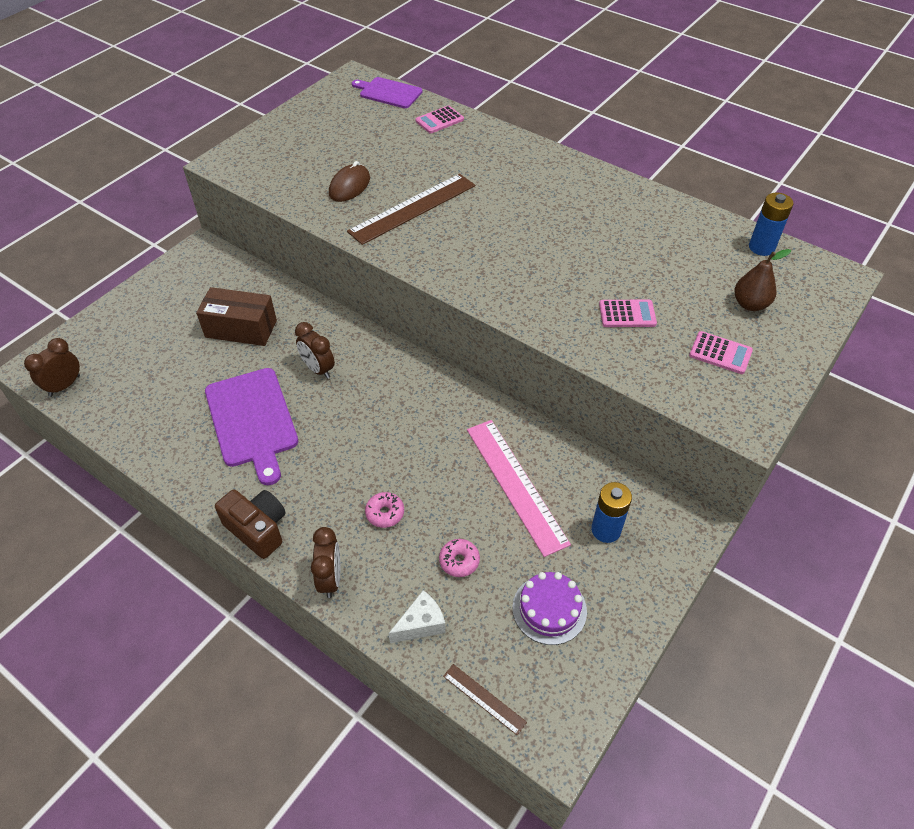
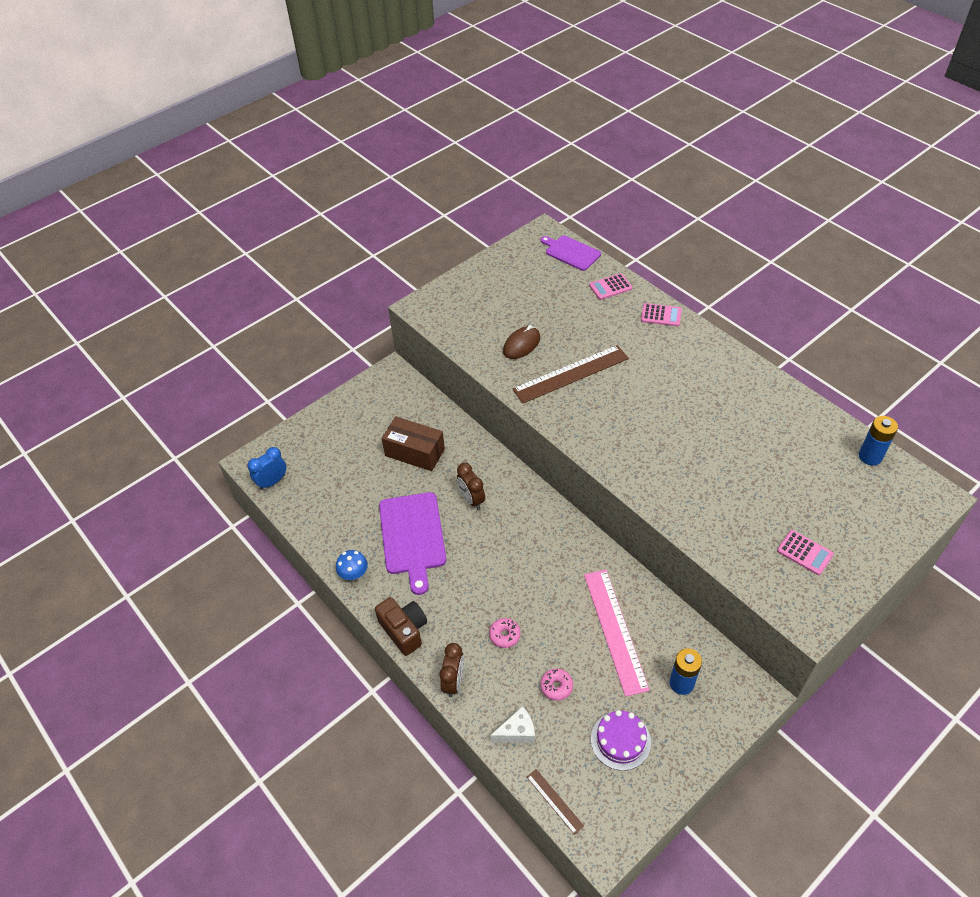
camera: 15 degrees right, 0 degrees up
(64, 386) = (272, 482): brown clock -> blue clock
(183, 474) = (354, 574): none -> blue mushroom
(627, 314) = (732, 503): pink calculator -> pink calculator (661, 315)
(750, 304) = (844, 511): brown pear -> none

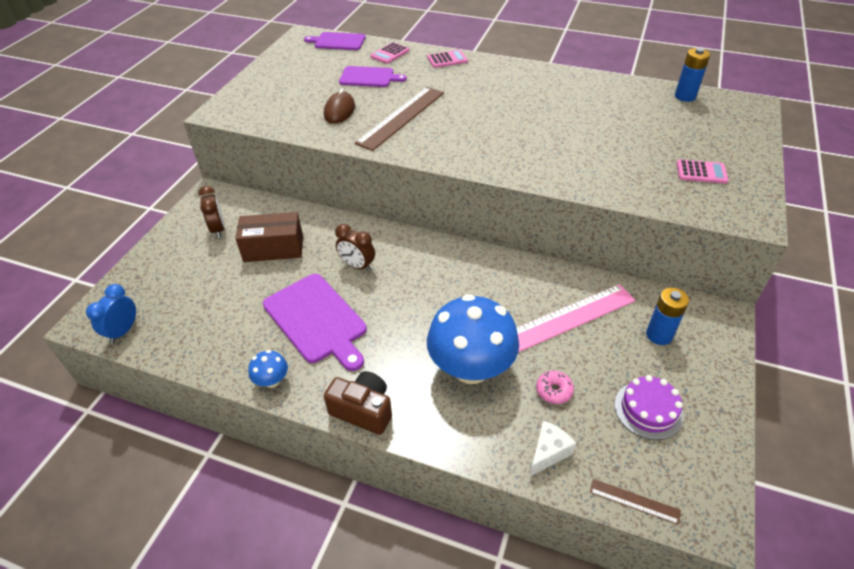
camera: 30 degrees left, 5 degrees down
(453, 681) = (449, 435): brown clock -> brown clock (218, 229)
(504, 635) = (471, 368): pink donut -> blue mushroom
(572, 312) = (369, 77): none -> purple cutting board
(615, 630) = (569, 318): pink ruler -> pink ruler turned 75 degrees counterclockwise

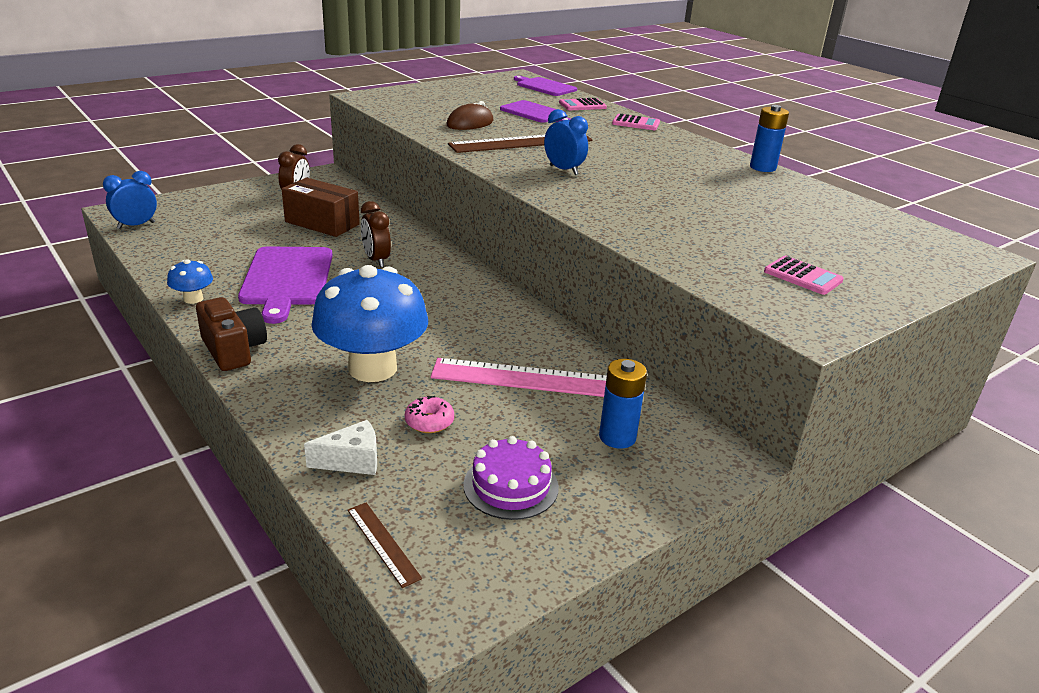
camera: 30 degrees right, 15 degrees down
(464, 135) = (563, 170): none -> blue clock
(685, 96) = (887, 221): blue battery -> blue battery (762, 167)

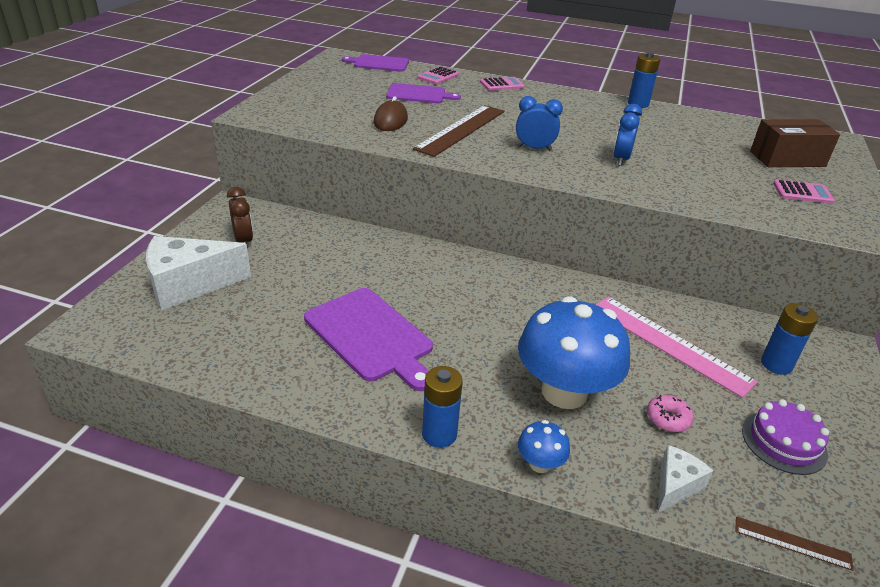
camera: 35 degrees left, 5 degrees up
(136, 225) = (129, 340): blue clock -> blue clock (621, 159)
(193, 299) = (321, 399): blue mushroom -> blue mushroom (540, 464)
(218, 209) = (189, 285): none -> white cheese
(234, 350) = (439, 434): brown camera -> blue battery
(322, 223) = (311, 262): brown box -> brown box (787, 159)
(376, 260) = (413, 283): brown clock -> none
(531, 379) = (669, 344): pink ruler -> pink ruler turned 75 degrees clockwise

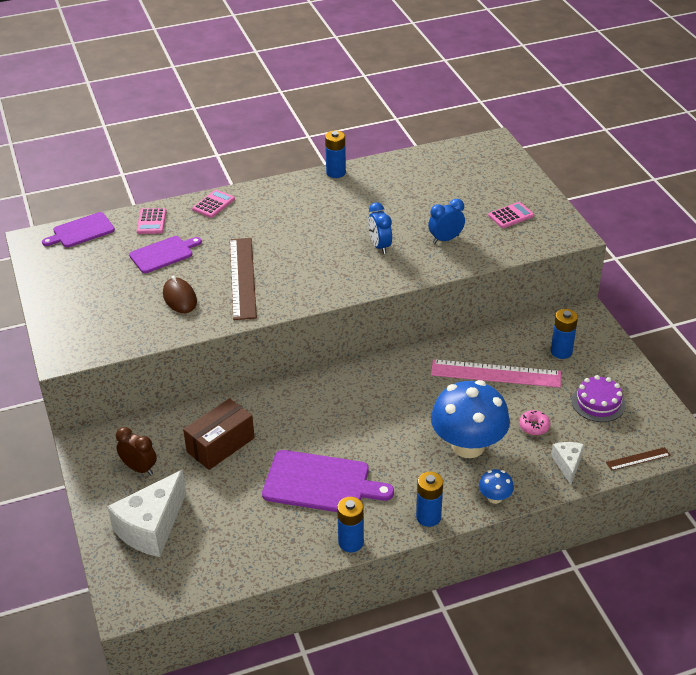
camera: 35 degrees left, 5 degrees up
(330, 406) = (351, 542): none -> blue battery
(534, 148) = (314, 268): blue clock -> blue clock (445, 239)
(787, 159) = (479, 184): brown box -> brown box (220, 445)

